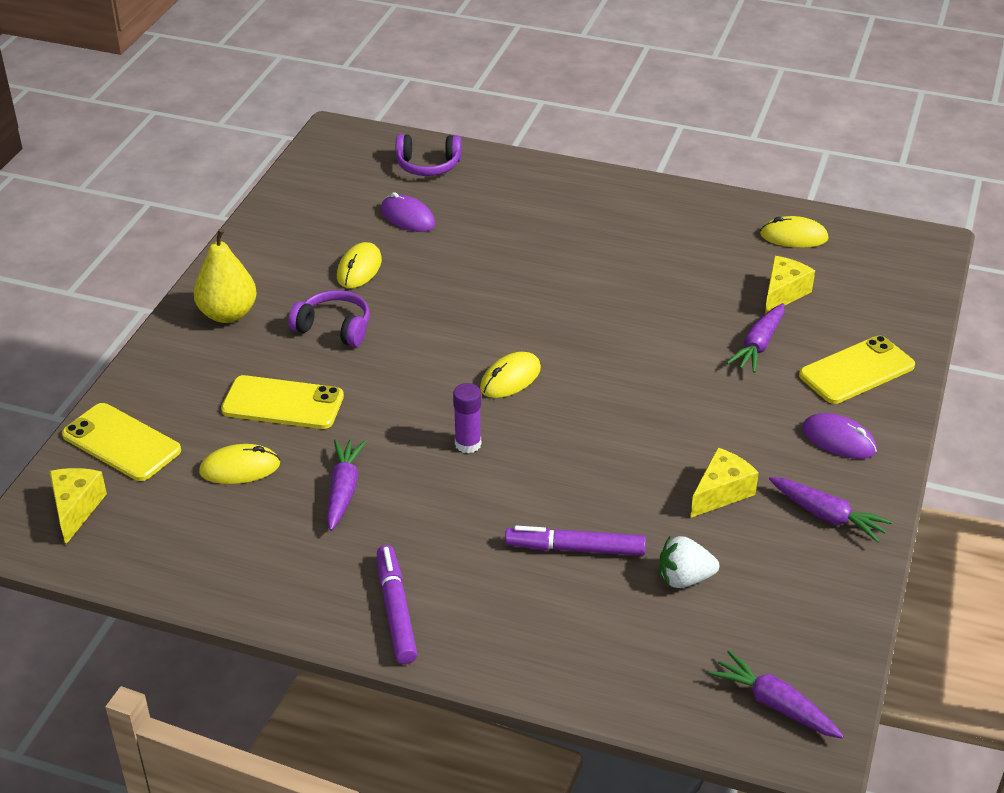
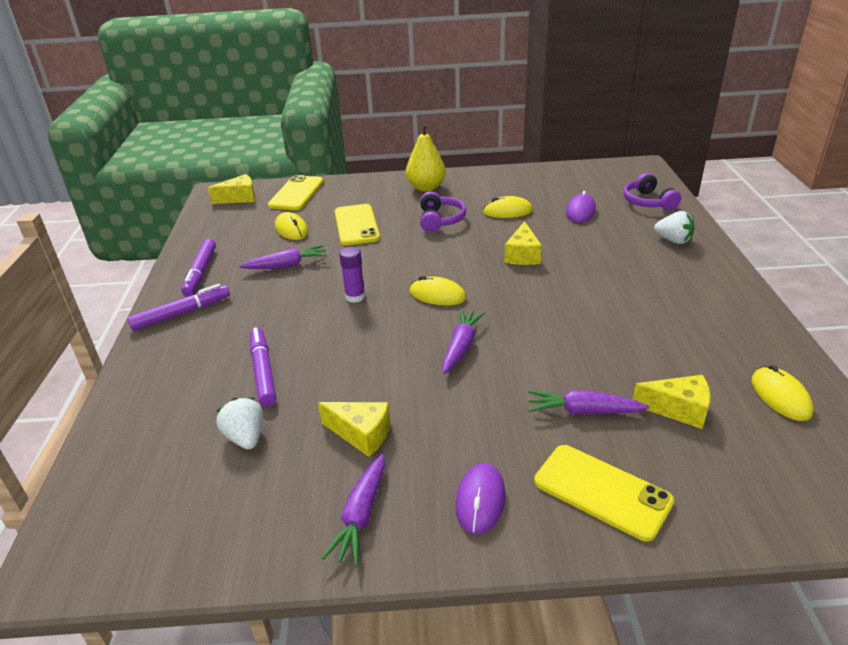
camera: 70 degrees right, 5 degrees down
(295, 580) = (200, 272): none -> purple marker
(473, 292) = (522, 255): none -> yellow cheese
(522, 184) = (673, 240): none -> white strawberry
(774, 704) = (101, 531): purple carrot -> purple carrot (461, 346)

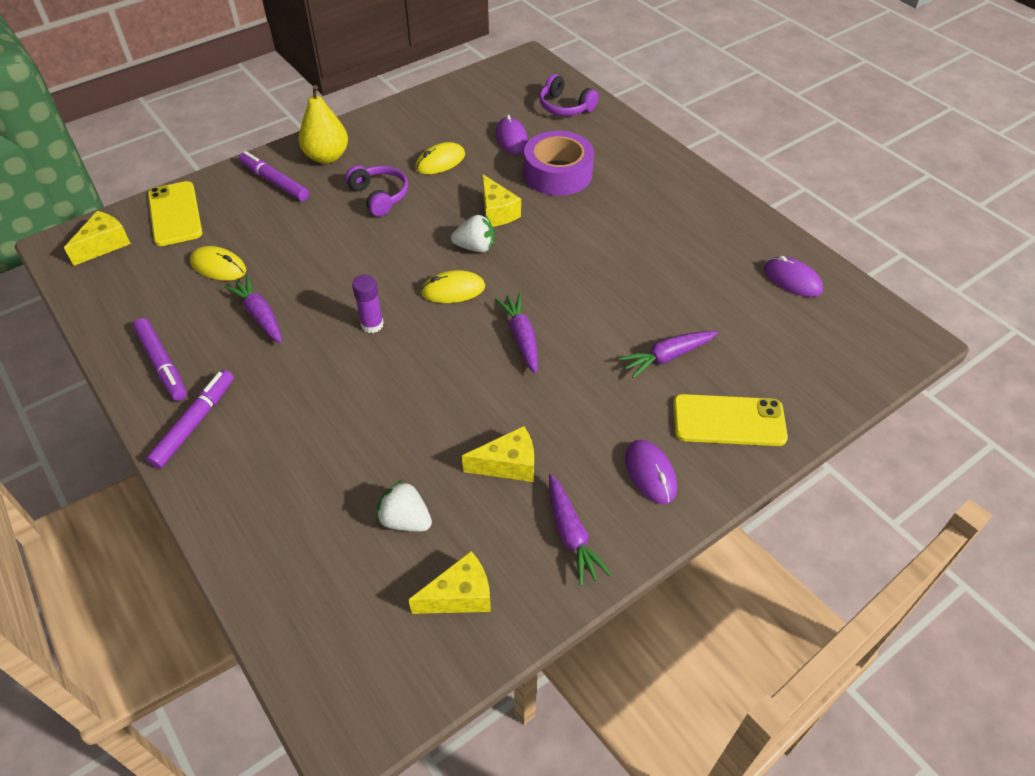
camera: 35 degrees left, 15 degrees up
(263, 371) = (356, 447): purple marker -> purple marker (275, 182)
(287, 265) = (259, 315): purple carrot -> purple carrot turned 75 degrees counterclockwise
(356, 225) = (291, 234): yellow phone -> none
(600, 244) = (558, 173): none -> purple tape
(673, 240) = (617, 147): white strawberry -> white strawberry (475, 247)
(678, 409) = (733, 323): yellow cheese -> yellow cheese (460, 595)
(780, 396) = (792, 279): yellow mouse -> purple mouse

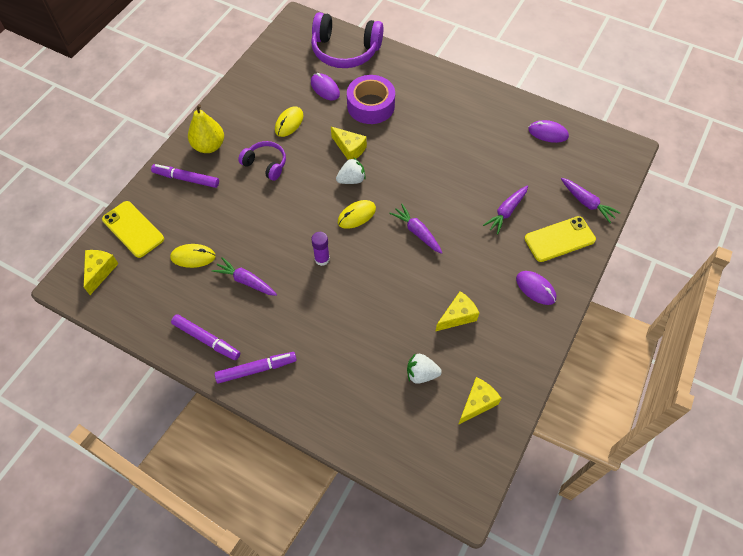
camera: 25 degrees left, 10 degrees up
(194, 423) = (256, 369): purple marker -> purple marker turned 75 degrees clockwise
(565, 107) = (345, 51): purple headphones -> purple headphones, size x1.78
(571, 535) = (515, 342): purple carrot -> purple carrot (587, 203)

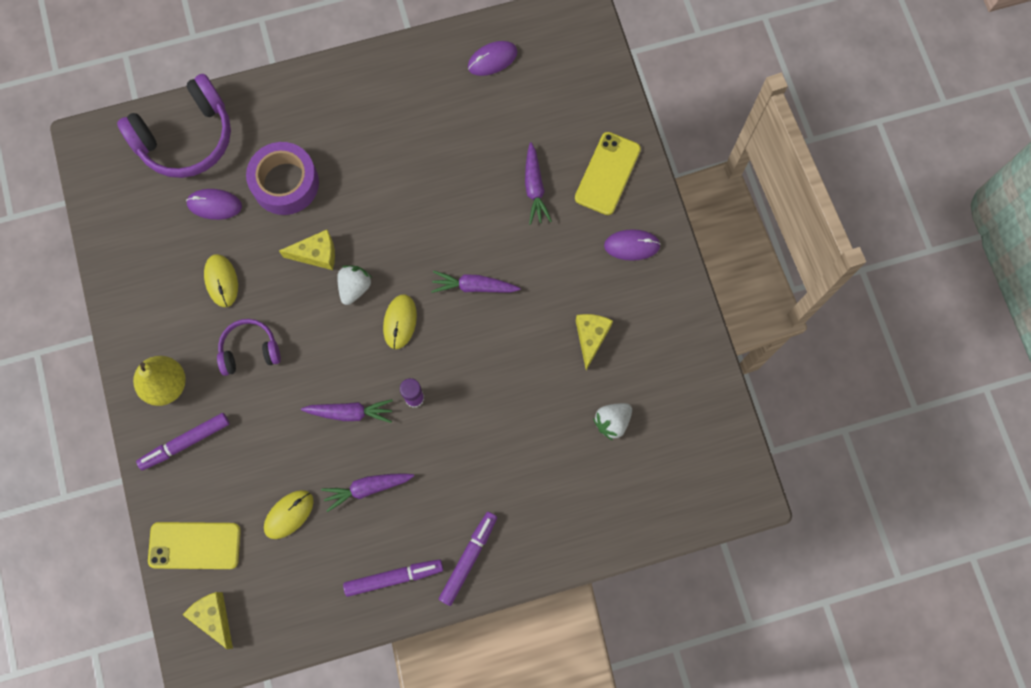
camera: 45 degrees left, 15 degrees up
(477, 403) = (681, 403): yellow cheese -> none
(587, 203) = (597, 110): purple carrot -> purple carrot (350, 412)

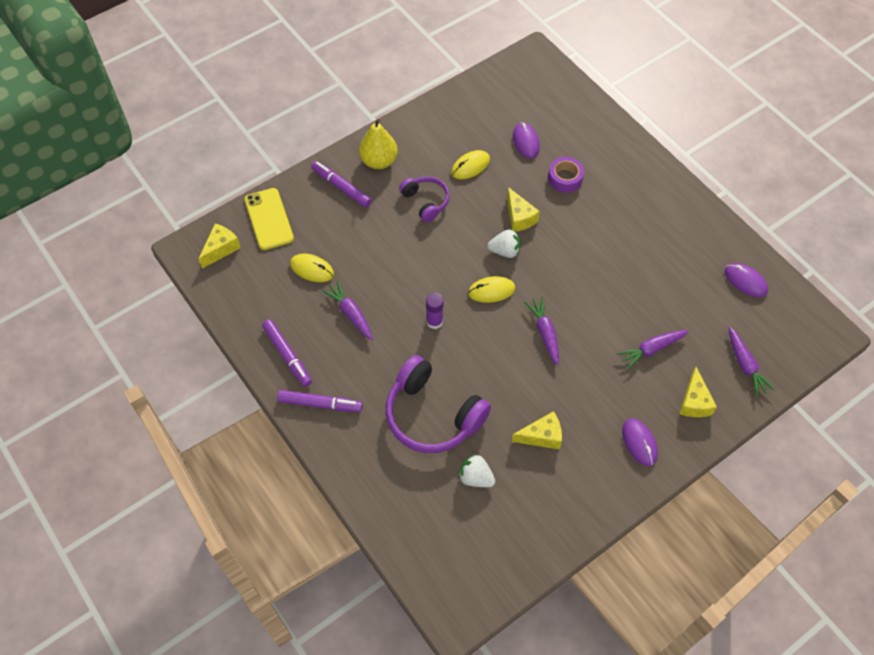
camera: 70 degrees right, 15 degrees down
(186, 138) = (568, 107): purple headphones -> purple headphones (432, 415)
(285, 183) = (565, 178): purple tape -> purple tape, size x0.63
(350, 412) = (405, 282): purple carrot -> purple carrot (745, 365)
(607, 173) = (694, 402): yellow phone -> yellow cheese

